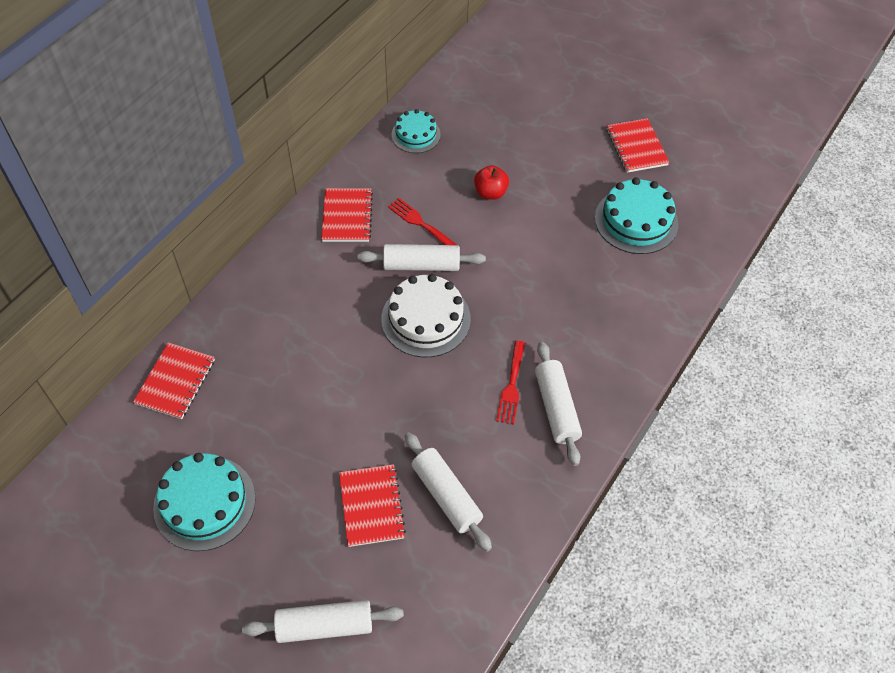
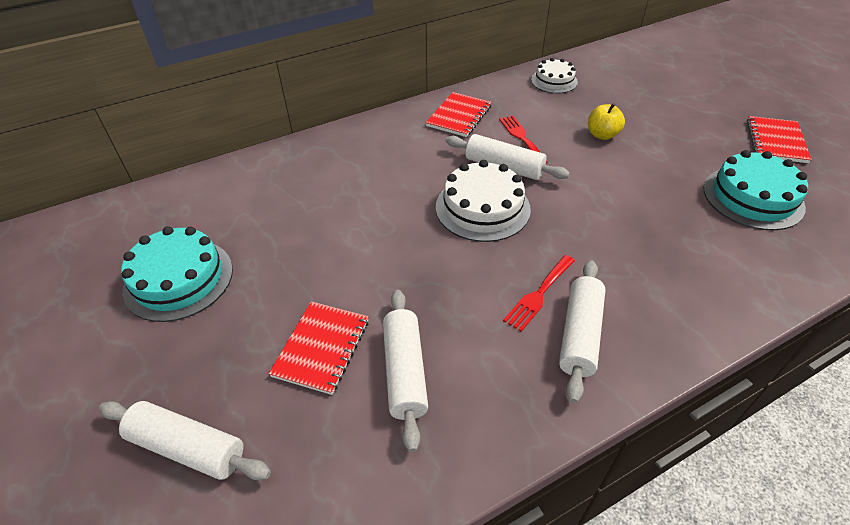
camera: 30 degrees right, 10 degrees down
(175, 382) = (234, 181): red notebook -> none
(416, 135) = (554, 81): turquoise cake -> white cake
(490, 193) = (602, 135): red apple -> yellow apple

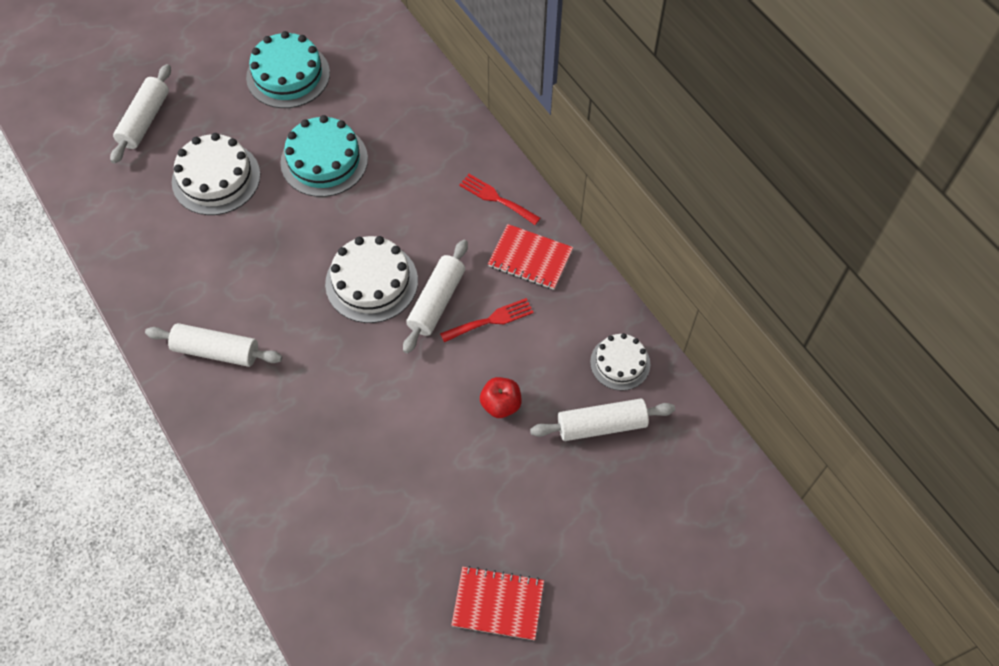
camera: 85 degrees right, 15 degrees up
(321, 348) = (216, 178): red notebook -> white cake
(404, 372) = (191, 232): white rolling pin -> white rolling pin (601, 425)
(538, 295) = (260, 324): red fork -> red fork (496, 198)
(602, 135) = (501, 404): yellow apple -> red apple
(753, 197) = (389, 541): turquoise cake -> turquoise cake (324, 160)

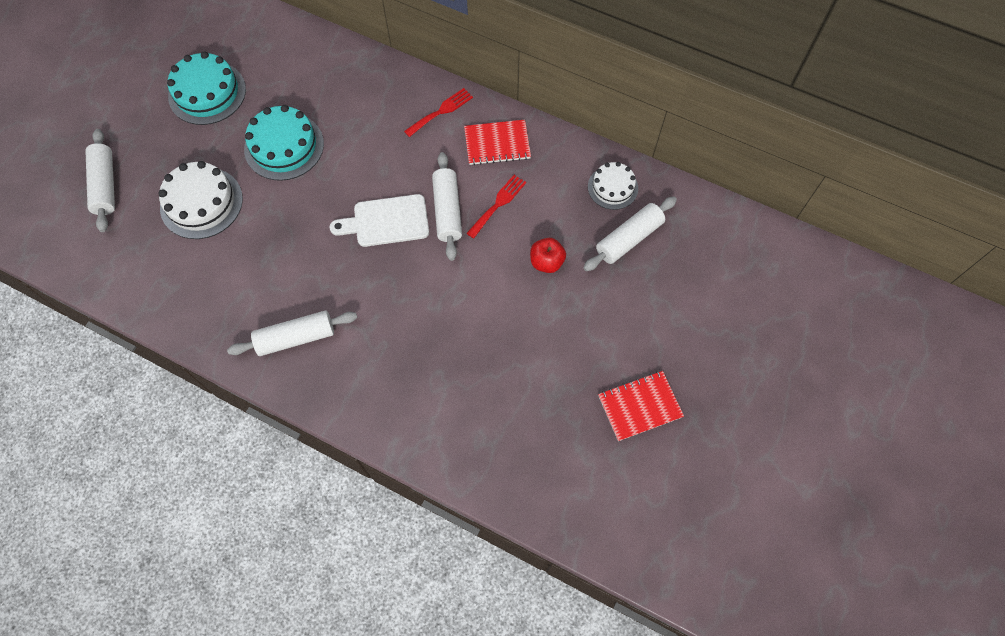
camera: 30 degrees left, 5 degrees up
(371, 282) = (386, 221): white cake -> white cutting board
(496, 198) = (441, 111): red fork -> red fork turned 135 degrees clockwise

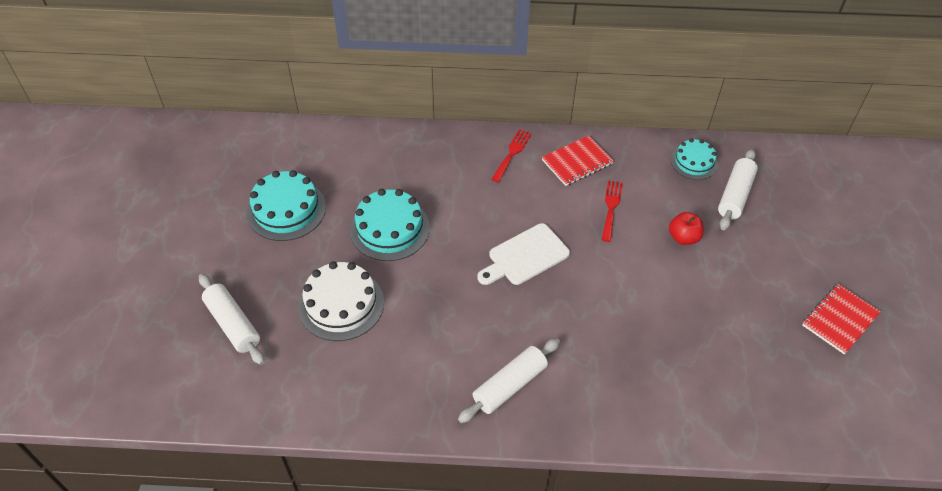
camera: 25 degrees left, 15 degrees down
(447, 211) = (572, 228): white rolling pin -> none
(612, 187) = (694, 162): white cake -> turquoise cake

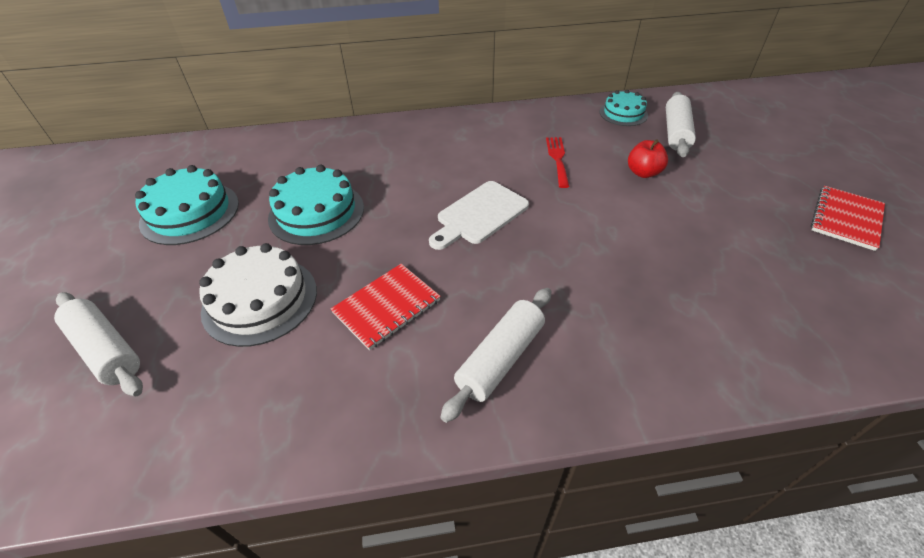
camera: 10 degrees left, 5 degrees down
(512, 153) = (441, 130): red fork -> none
(577, 162) = (509, 128): red notebook -> red notebook (386, 306)

